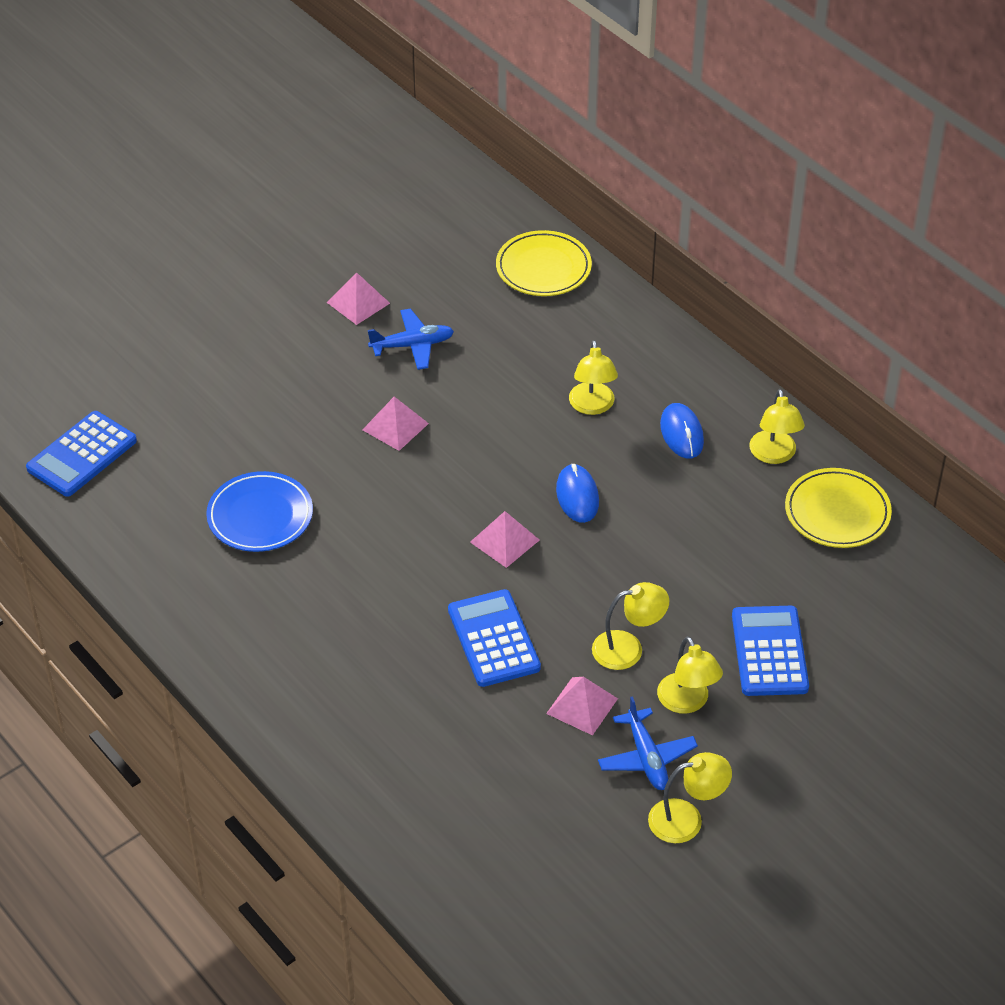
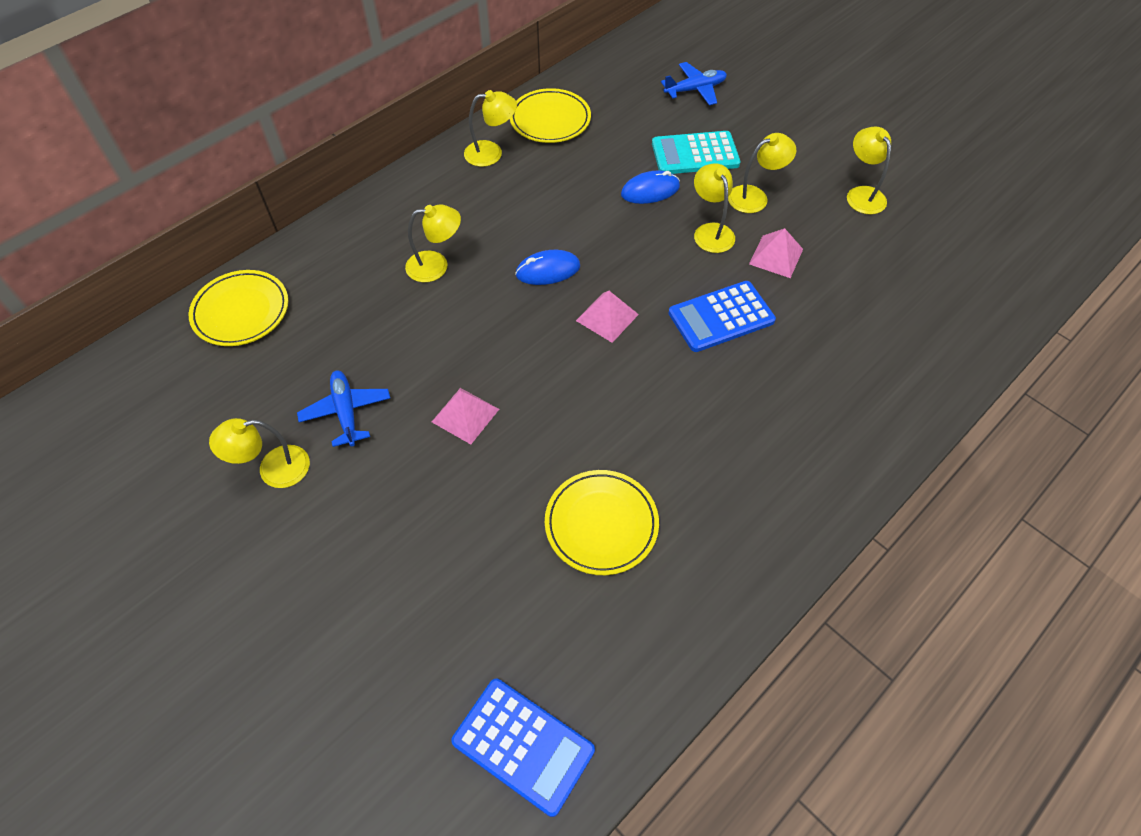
camera: 95 degrees left, 10 degrees up
(260, 516) = (601, 524): blue plate -> yellow plate
(358, 302) = (273, 469): pink pyramid -> yellow lamp
(646, 757) = (814, 217): blue plane -> blue plane (695, 90)
(682, 433) = (469, 206): blue mouse -> blue mouse (650, 190)
(769, 652) = (695, 154): blue calculator -> turquoise calculator

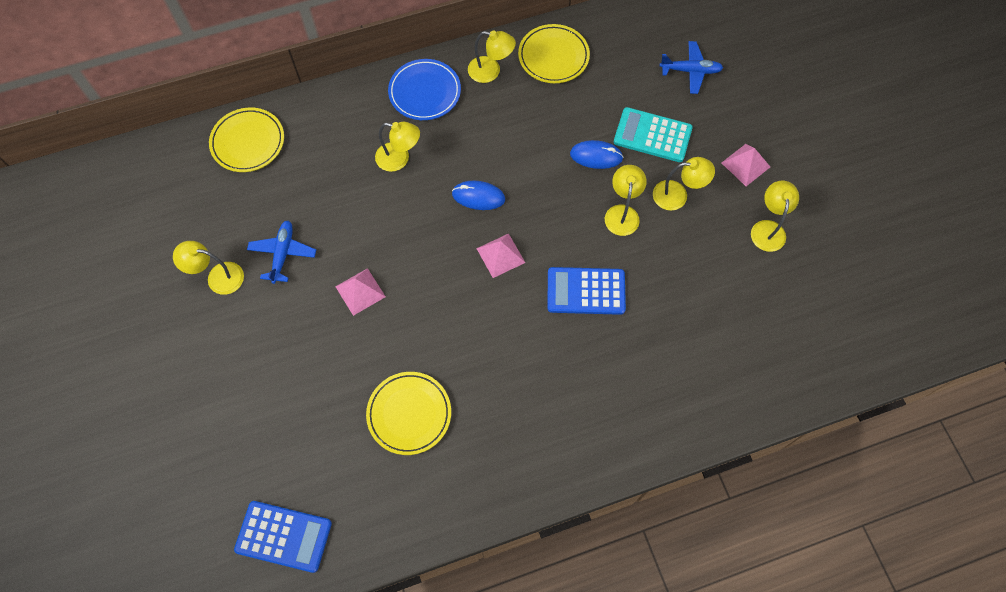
camera: 25 degrees right, 10 degrees up
(429, 194) = (425, 92): none -> blue plate
(523, 745) = (283, 536): blue calculator -> blue calculator turned 45 degrees counterclockwise
(776, 256) = (660, 256): pink pyramid -> pink pyramid (745, 164)

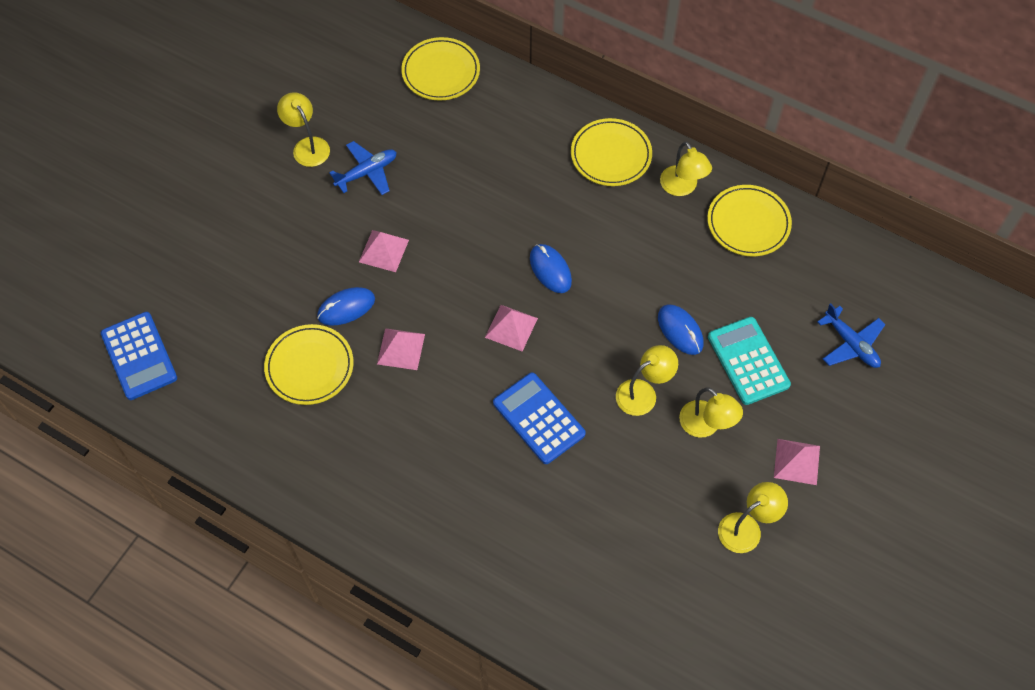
camera: 50 degrees right, 5 degrees down
(383, 352) = (346, 308): none -> blue mouse
(399, 159) = (529, 186): yellow lamp -> none
(425, 92) = (611, 155): blue plate -> yellow plate
(452, 340) = (401, 349): none -> pink pyramid

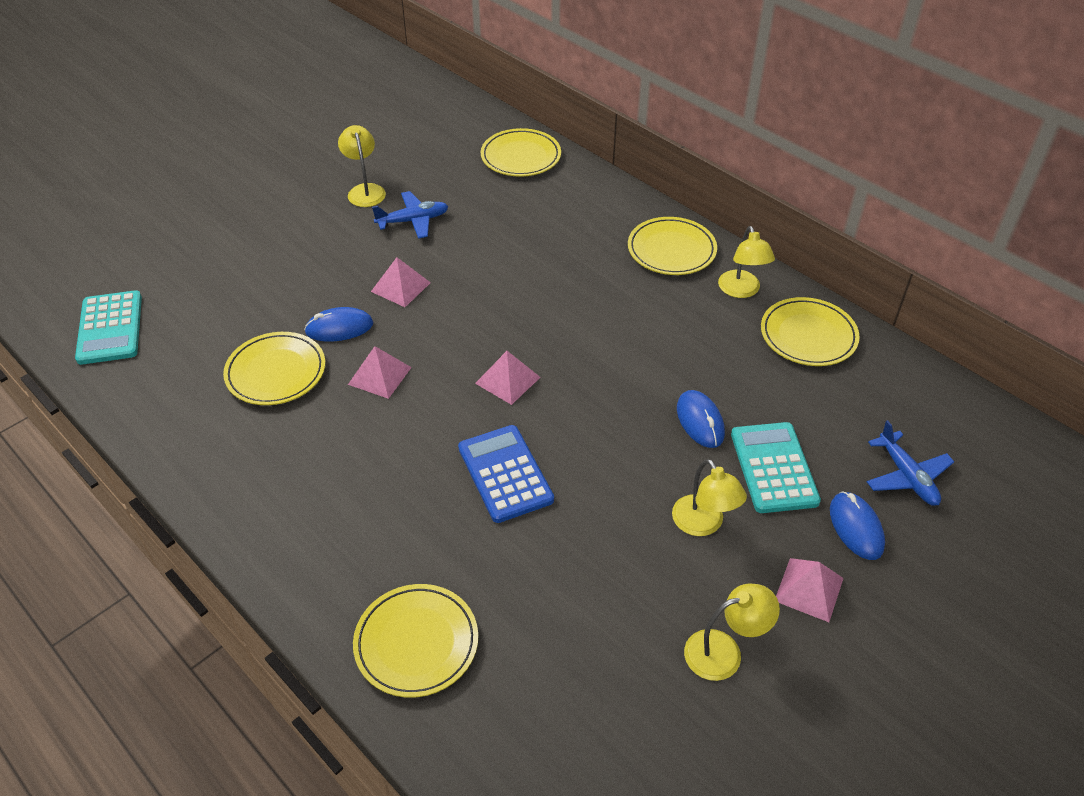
camera: 15 degrees right, 15 degrees down
(139, 356) = (110, 328): blue calculator -> turquoise calculator
(520, 580) = (416, 643): none -> yellow plate
(550, 270) = (570, 336): blue mouse -> blue mouse (856, 528)
(643, 393) = (637, 474): yellow lamp -> none

